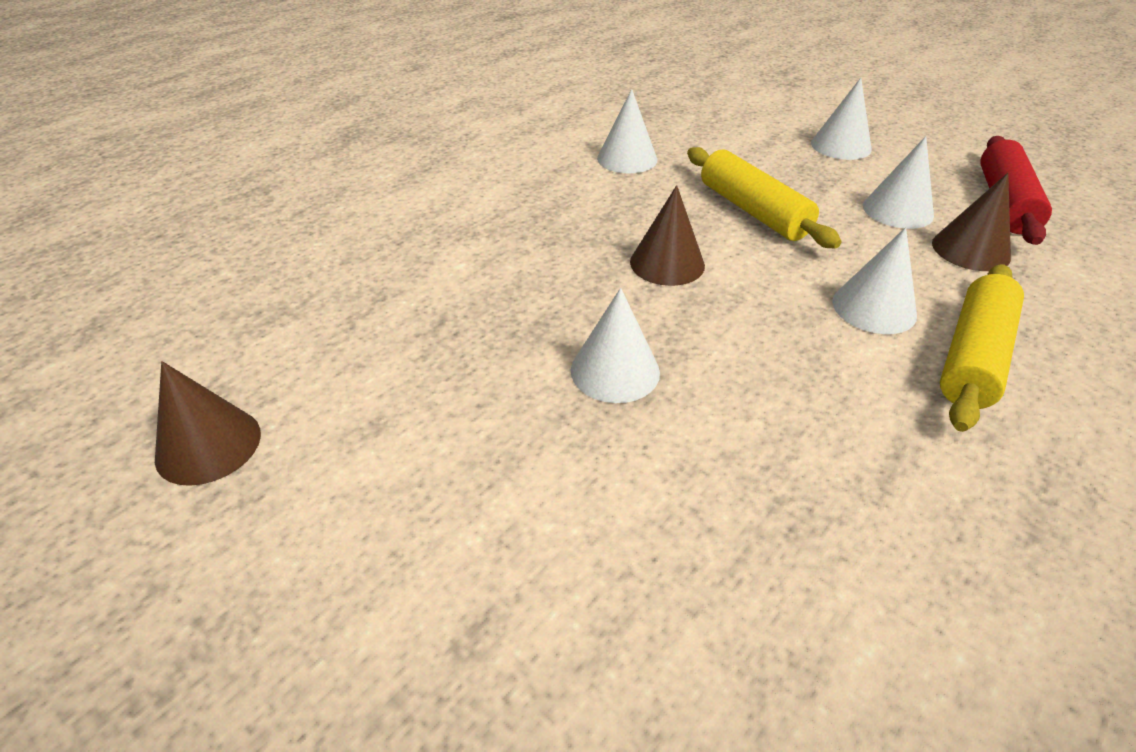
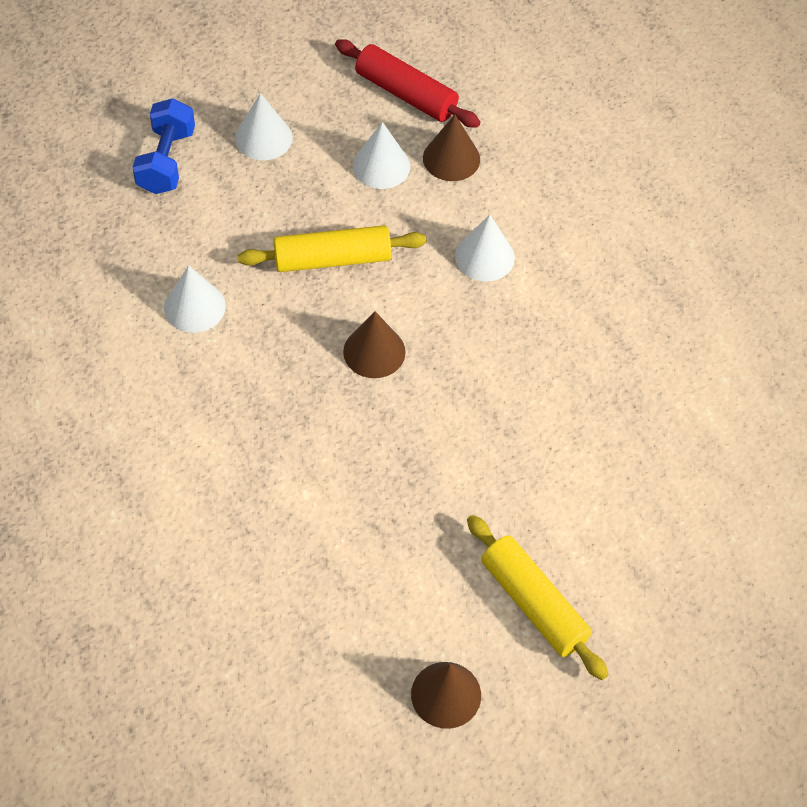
camera: 70 degrees left, 15 degrees up
(615, 371) = (478, 436): white cone -> none
(758, 114) = (166, 161): none -> blue dumbbell
(973, 357) = (552, 237): yellow rolling pin -> yellow rolling pin (533, 603)

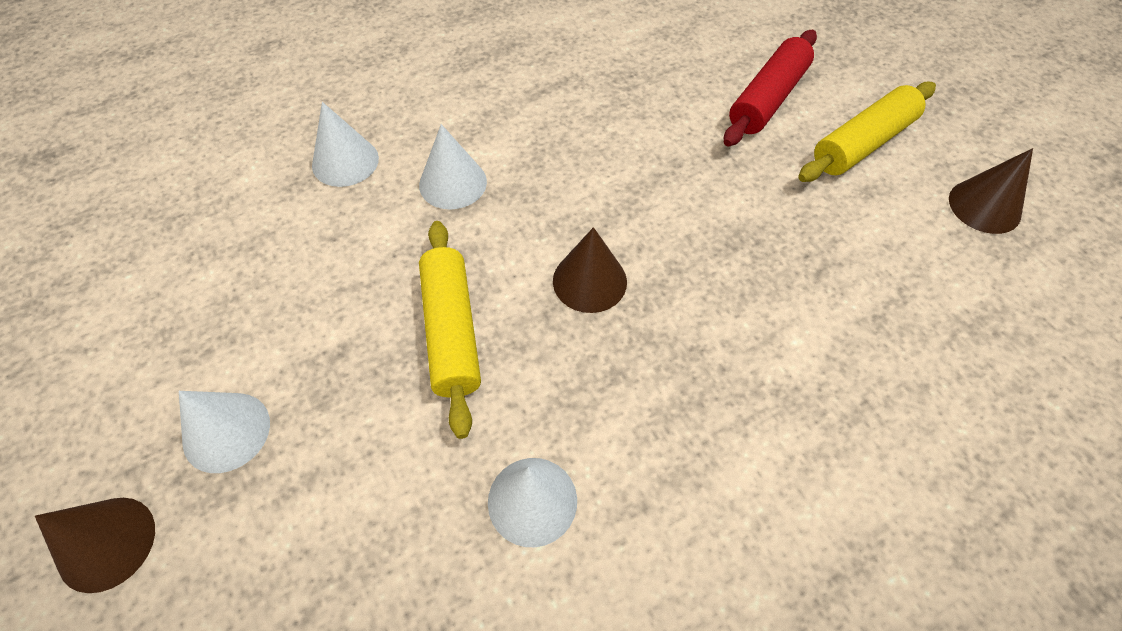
camera: 90 degrees left, 0 degrees up
(166, 161) = (245, 577): blue dumbbell -> none
(381, 166) = (304, 285): white cone -> white cone (345, 161)
(406, 94) = (187, 263): red rolling pin -> red rolling pin (767, 99)
(451, 158) = (304, 215): brown cone -> brown cone (106, 543)

